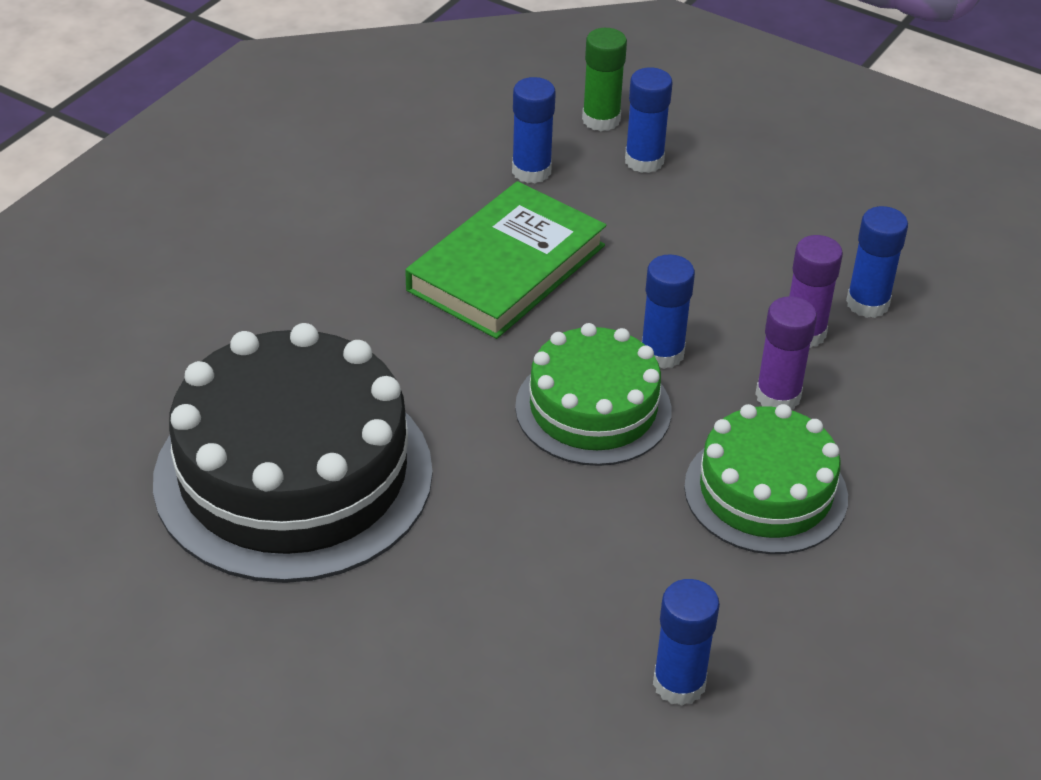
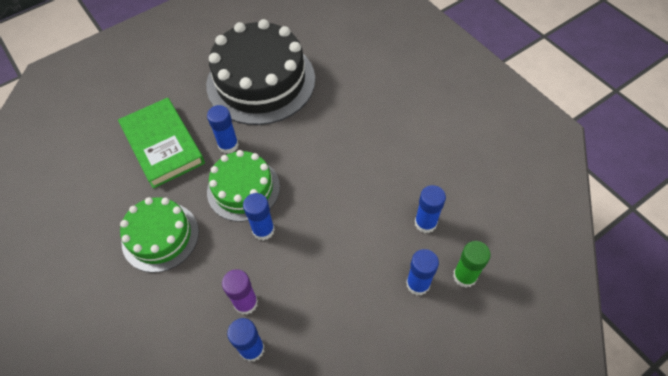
camera: 115 degrees right, 15 degrees up
(506, 268) = (351, 186): green book -> green book (163, 145)
(679, 683) = (95, 166): blue glue stick -> blue glue stick (228, 145)
(778, 396) = (211, 269): purple glue stick -> none

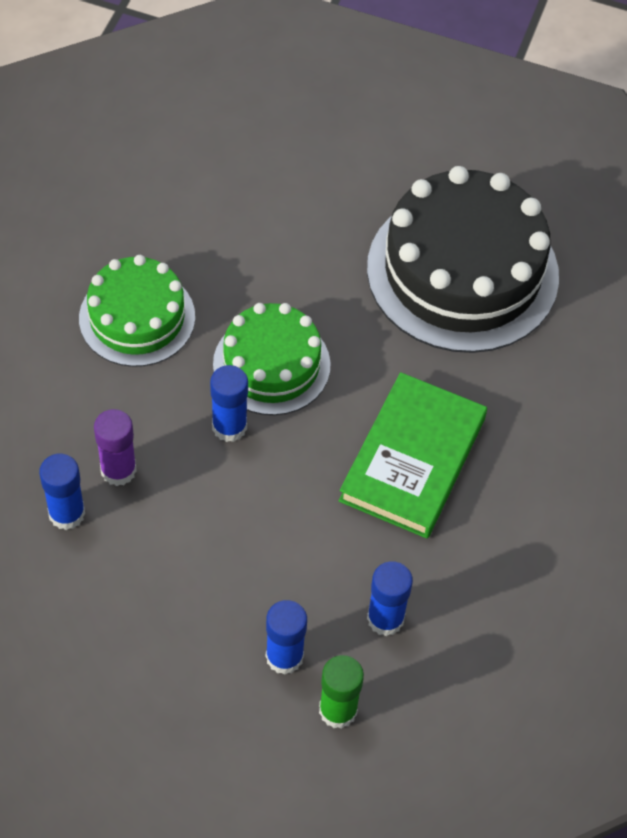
camera: 50 degrees right, 0 degrees up
(163, 145) = (266, 227): green book -> green book (413, 459)
(228, 145) = (324, 303): blue glue stick -> none

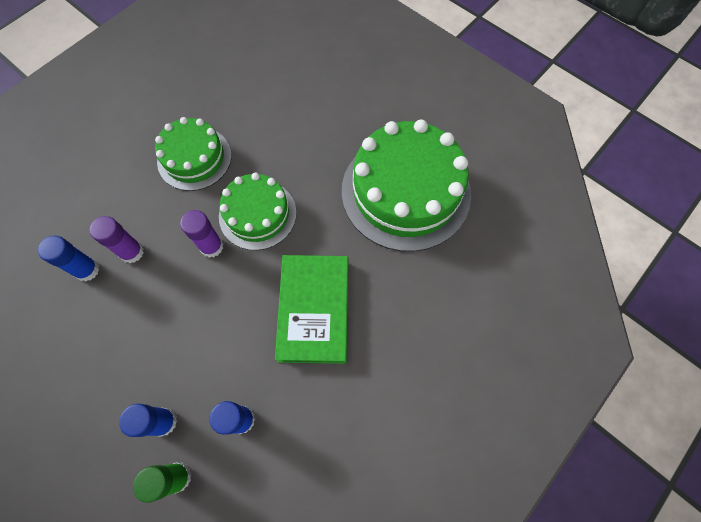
camera: 25 degrees right, 10 degrees up
(229, 427) = (211, 246): blue glue stick -> purple glue stick
(413, 459) = (314, 310): green book -> green book turned 45 degrees counterclockwise
(462, 272) = (405, 192): black cake -> green cake

